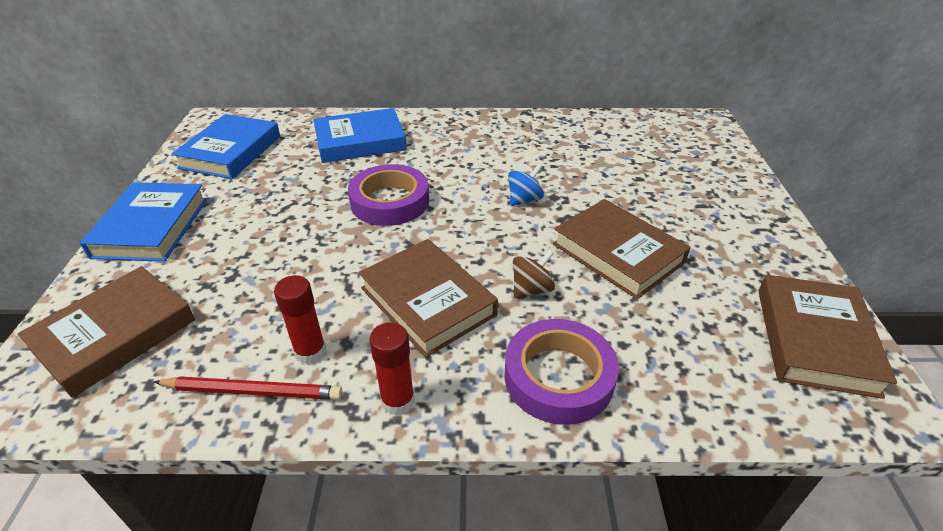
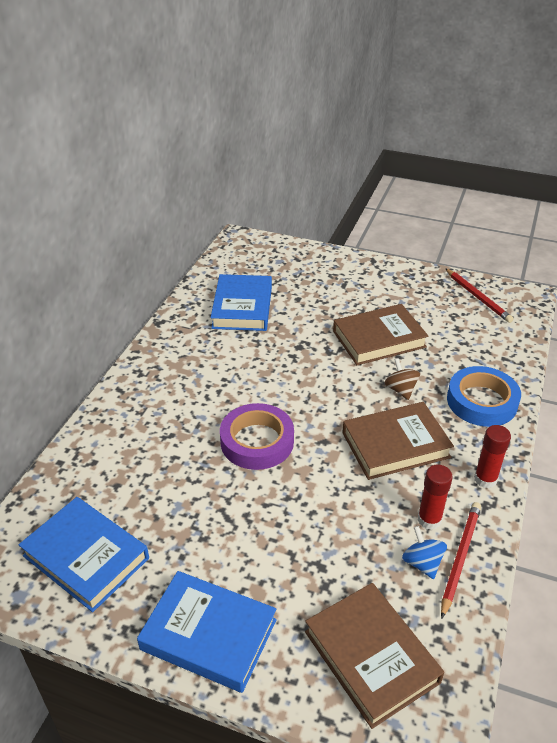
camera: 70 degrees left, 0 degrees up
(360, 141) = (136, 444): blue book -> blue book (242, 307)
(524, 199) = (295, 363): blue spinning top -> blue spinning top (422, 563)
(558, 377) = (482, 401): purple tape -> blue tape
(814, 340) = (478, 297): brown book -> red pencil

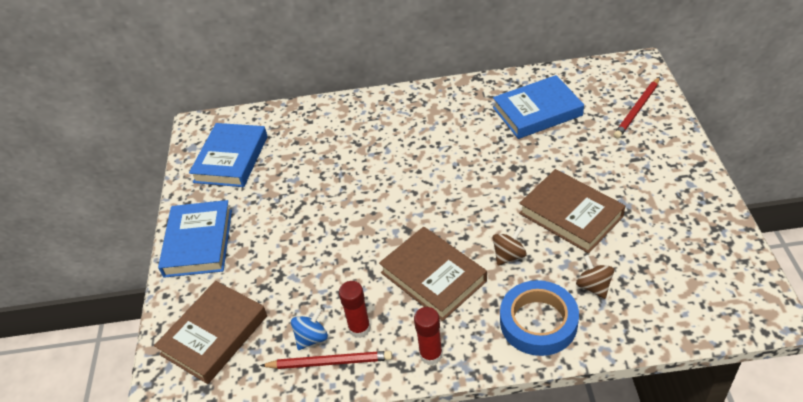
camera: 70 degrees right, 5 degrees up
(257, 441) = (381, 191): purple tape -> none
(461, 358) = (593, 286): none -> brown spinning top
(478, 297) = (718, 268): red pencil -> red pencil (637, 110)

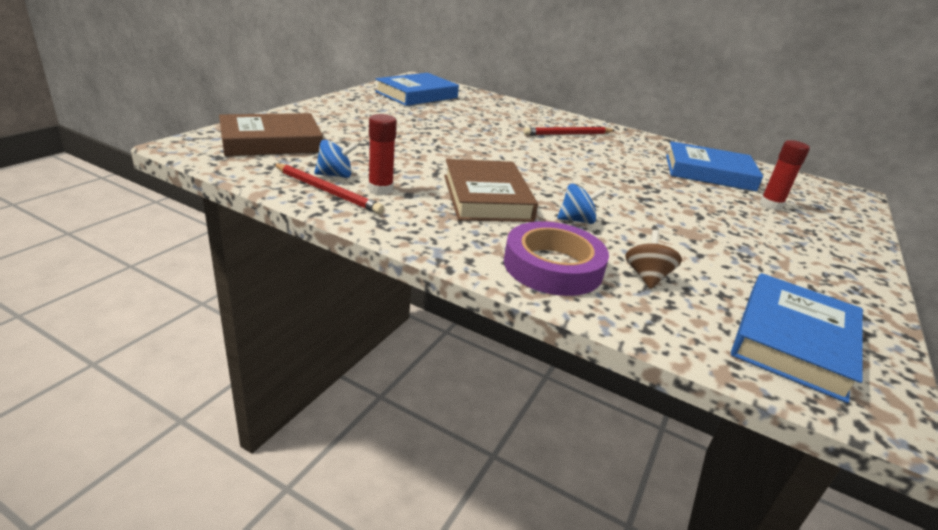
camera: 25 degrees right, 15 degrees down
(198, 243) = (335, 109): blue book -> blue book (792, 341)
(431, 355) = (417, 230): red glue stick -> red glue stick (770, 205)
(509, 255) = (577, 220): brown spinning top -> blue spinning top
(538, 322) = (553, 266): blue tape -> purple tape
(571, 214) = (675, 229): brown book -> none
(637, 110) = (825, 212): red pencil -> red pencil (568, 134)

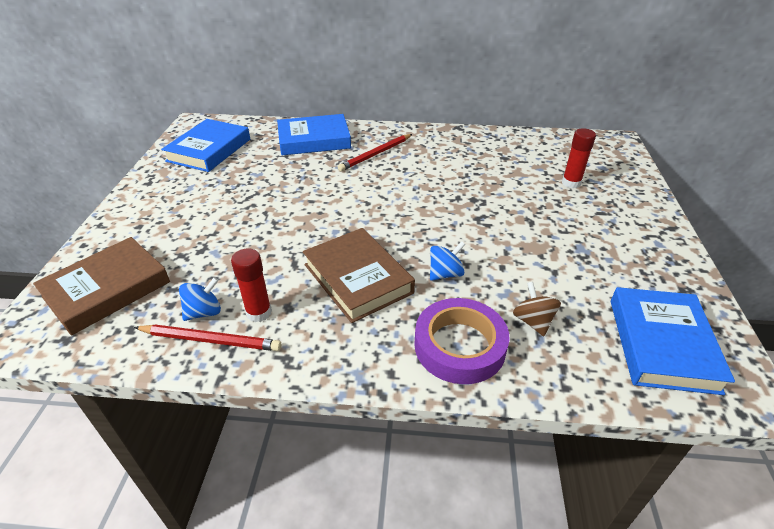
camera: 20 degrees left, 10 degrees up
(709, 173) = (509, 160): blue book -> blue book (314, 140)

